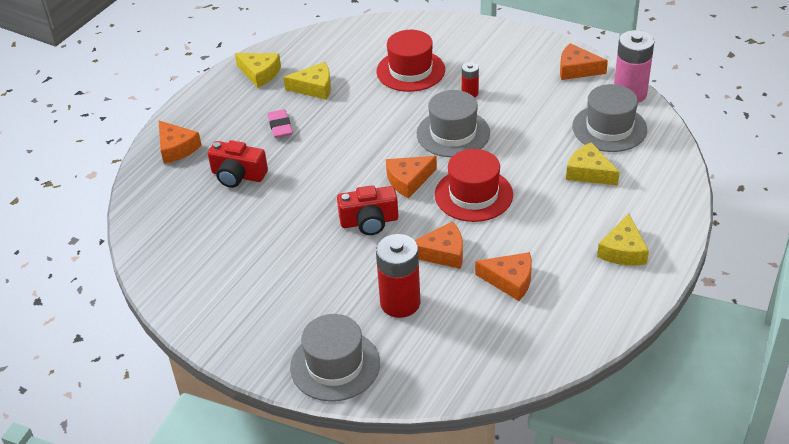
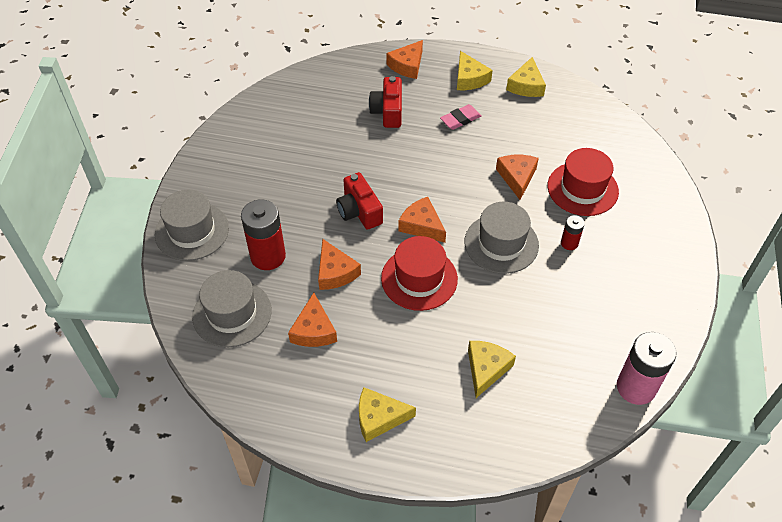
camera: 70 degrees right, 10 degrees up
(314, 88) = (523, 126): yellow cheese -> yellow cheese (469, 78)
(576, 69) = (655, 329): orange cheese -> orange cheese (517, 177)
(609, 128) = (566, 376): grey hat -> grey hat (232, 313)

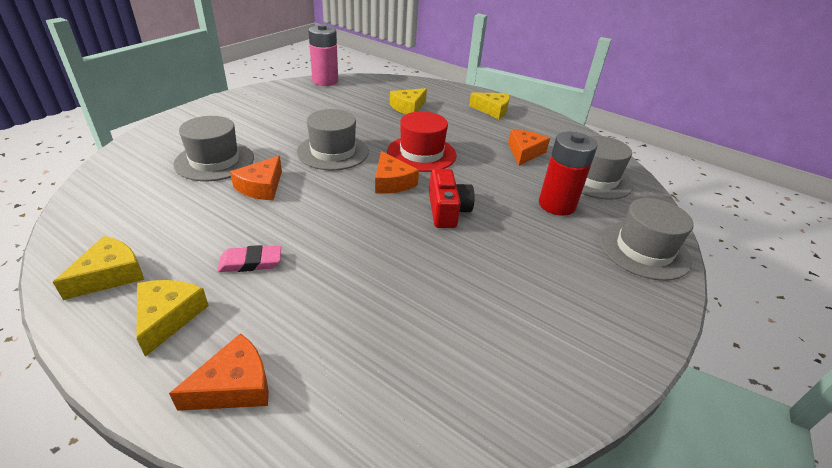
camera: 160 degrees left, 15 degrees down
(335, 272) = (493, 176): orange cheese -> none
(388, 111) = (336, 309): red camera -> none
(569, 243) = (278, 136): red battery -> none
(582, 189) = (214, 161): red hat -> grey hat

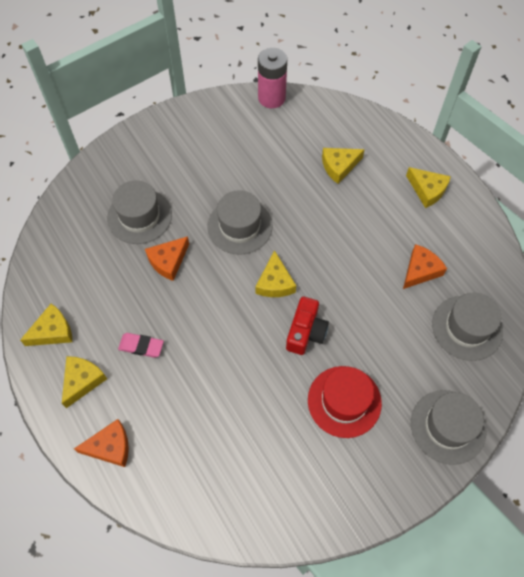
camera: 25 degrees right, 25 degrees up
(391, 182) = (275, 282): orange cheese -> yellow cheese
(421, 153) = (318, 248): red hat -> red hat (344, 401)
(556, 205) = (406, 352): red battery -> none

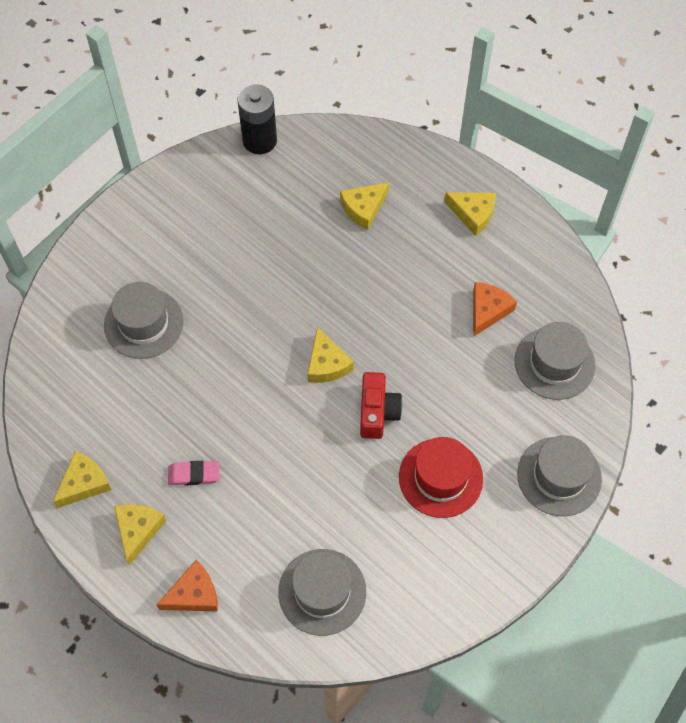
camera: 15 degrees left, 0 degrees up
(168, 261) = (195, 369): orange cheese -> none
(240, 226) = (267, 307): grey hat -> grey hat (322, 592)
(271, 98) = (259, 140): pink battery -> black battery

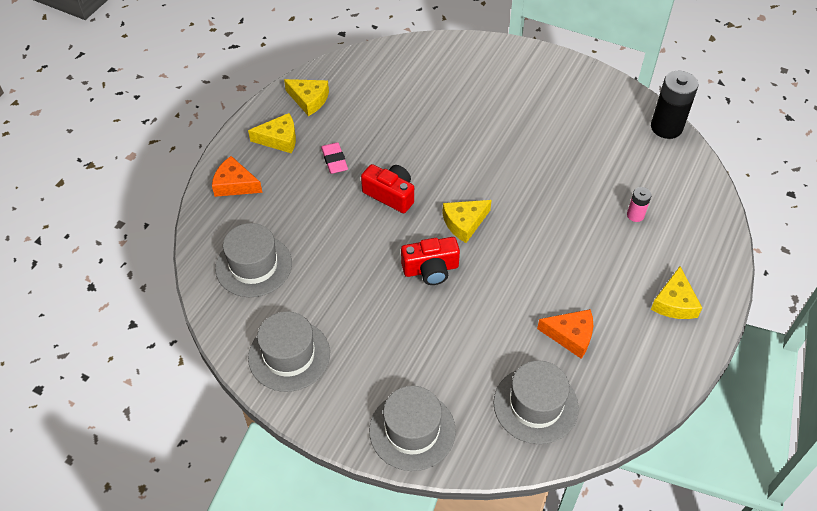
camera: 75 degrees right, 10 degrees down
(143, 323) = (455, 98): grey hat -> grey hat (289, 355)
(194, 594) = (235, 184): orange cheese -> orange cheese turned 150 degrees clockwise
(265, 427) = (390, 195): none -> red camera
(363, 208) = (635, 215): yellow cheese -> pink battery
(440, 478) = (381, 330): red hat -> none

